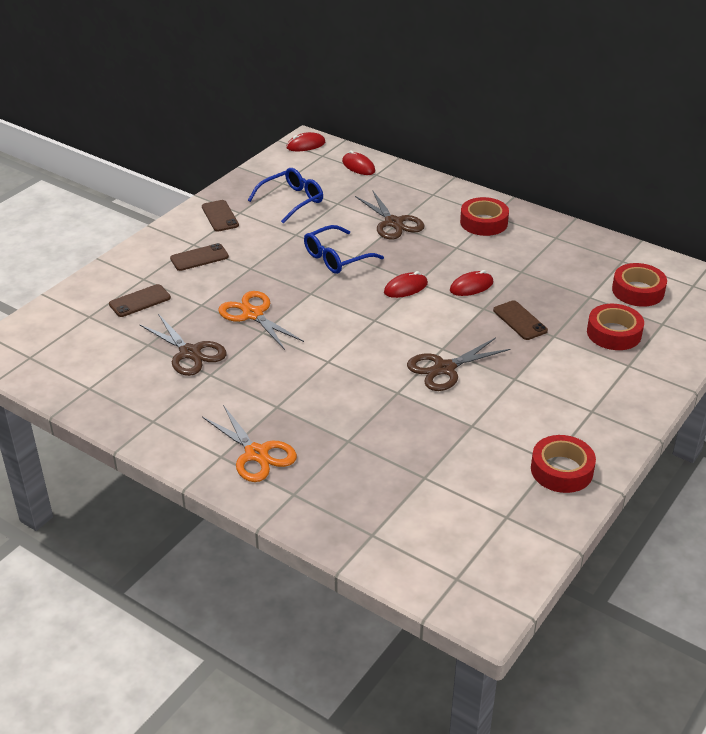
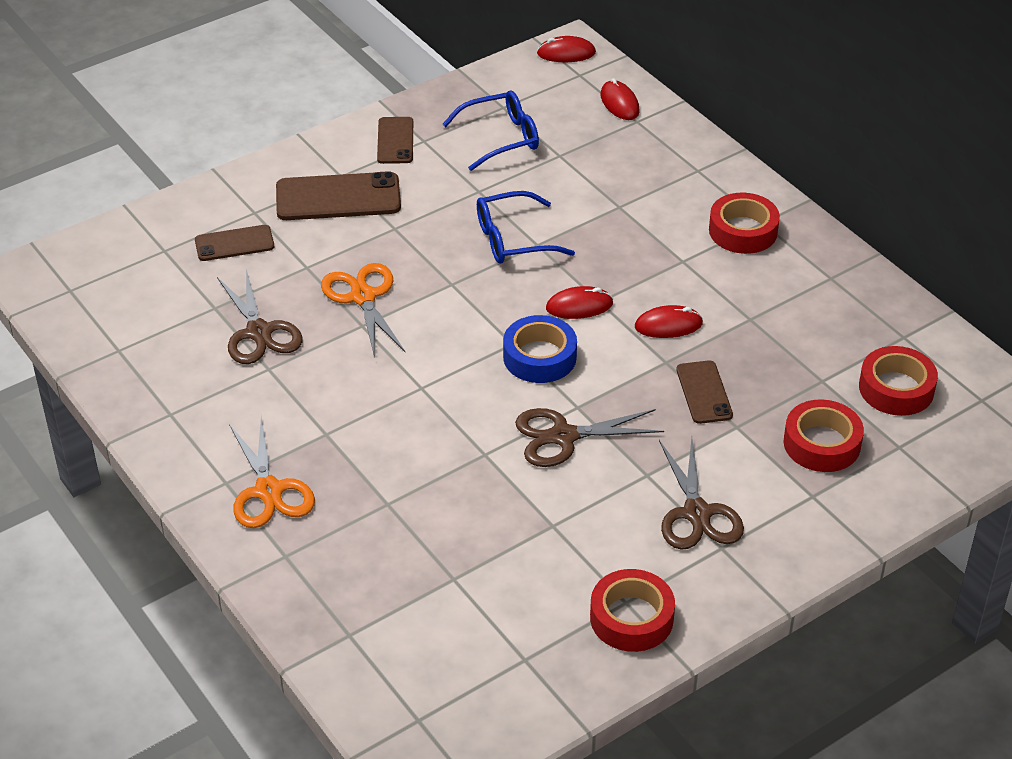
camera: 20 degrees right, 5 degrees up
(199, 258) = (338, 198): brown phone -> brown phone, size x1.66
(393, 223) = (618, 203): brown scissors -> brown scissors (697, 513)
(398, 324) = (539, 357): none -> blue tape

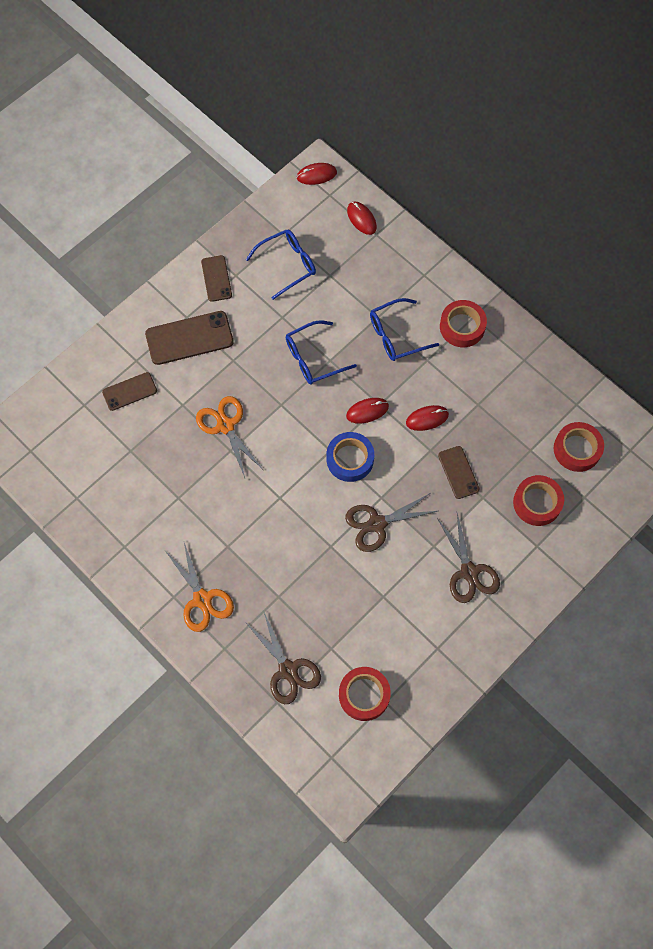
camera: 10 degrees left, 25 degrees up
(259, 332) = (165, 467): brown scissors -> brown scissors (288, 670)
(631, 618) = (443, 660): red tape -> red tape (364, 695)
(642, 229) = (396, 335): none -> blue glasses

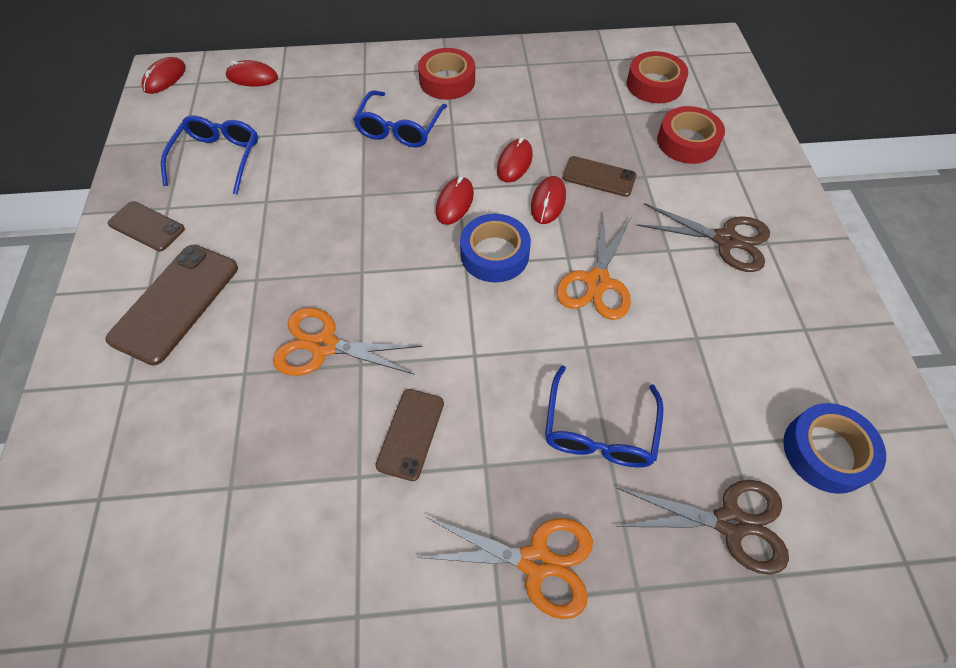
camera: 50 degrees left, 10 degrees down
(129, 391) = (153, 422): brown phone -> brown phone (410, 433)
(313, 358) = (343, 207): blue glasses -> blue glasses (599, 430)
(364, 695) = (826, 452): red tape -> blue tape
(377, 524) = (597, 282): brown scissors -> orange scissors
(412, 459) = (548, 202): none -> red mouse

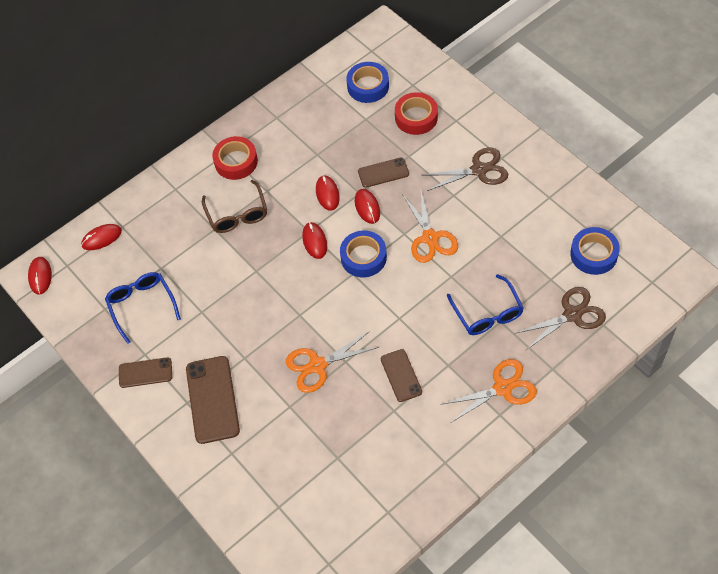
camera: 30 degrees left, 0 degrees up
(399, 129) = (237, 214): blue glasses -> brown glasses
(654, 84) = (368, 86): red tape -> blue tape

